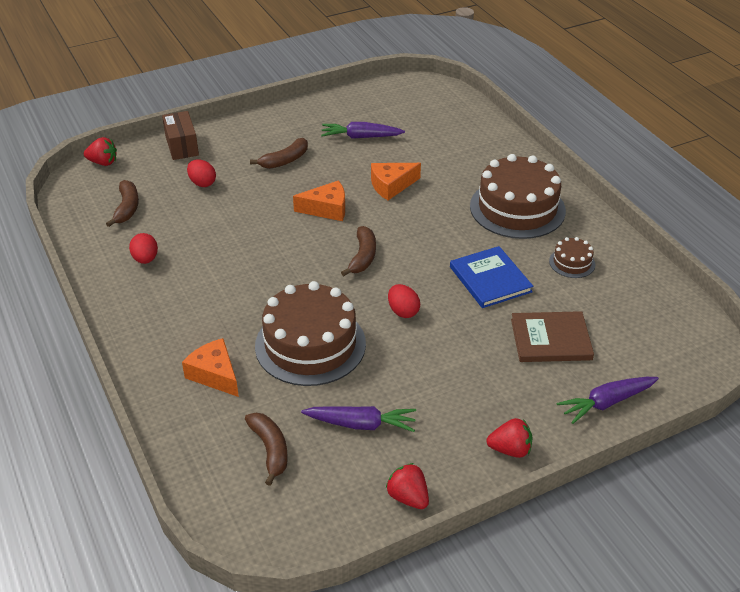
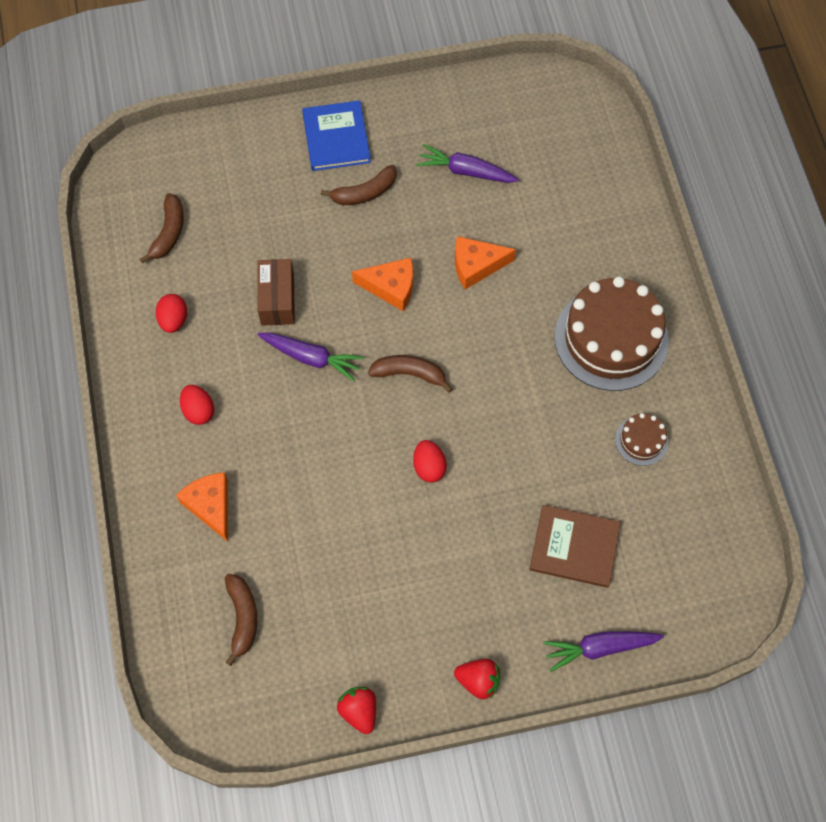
camera: 15 degrees right, 25 degrees up
(103, 162) = (156, 148): red strawberry -> none
(182, 146) = (251, 139): brown box -> brown box (277, 299)
(202, 183) = (261, 210): red egg -> red egg (198, 411)
(310, 345) = (318, 490): brown cake -> none
(361, 424) = (340, 609): purple carrot -> purple carrot (311, 358)
(363, 257) = (410, 374): brown banana -> brown banana turned 105 degrees counterclockwise
(490, 279) = (540, 443): blue book -> blue book (336, 138)

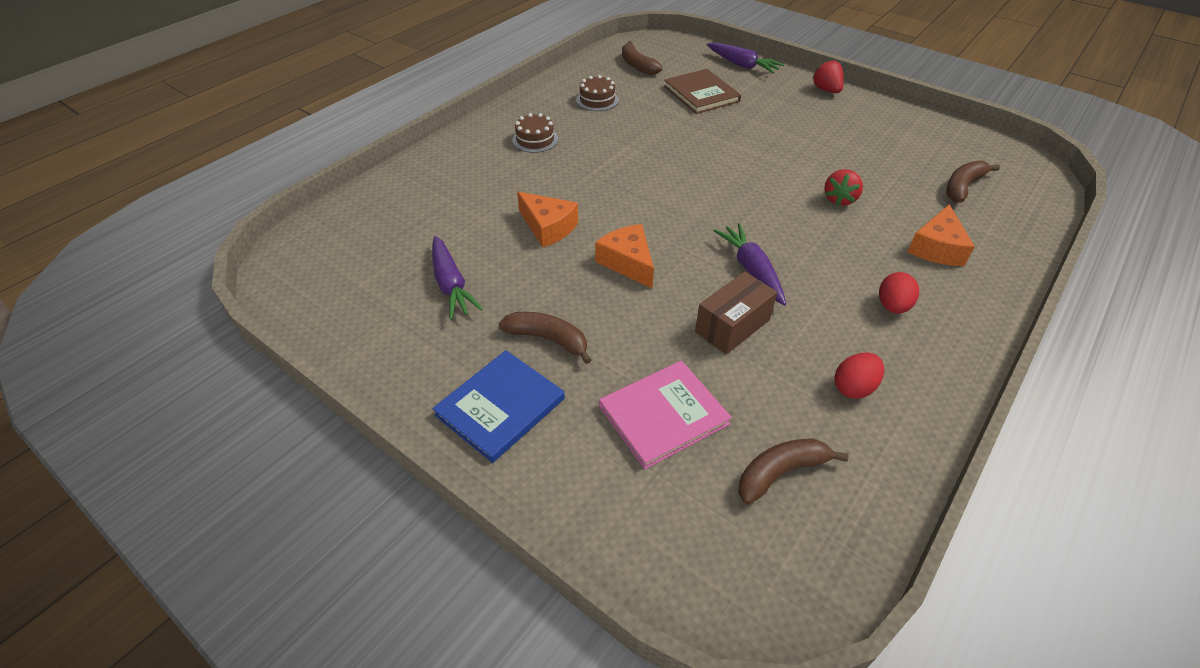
camera: 130 degrees left, 20 degrees down
(254, 209) = (663, 415): none -> pink book
(359, 711) = (915, 117): red strawberry -> red strawberry (839, 199)
(410, 374) = (688, 211): brown banana -> brown banana (637, 65)
(429, 467) = (740, 166): red egg -> none
(611, 338) = (535, 140): brown cake -> brown cake, size x0.45

